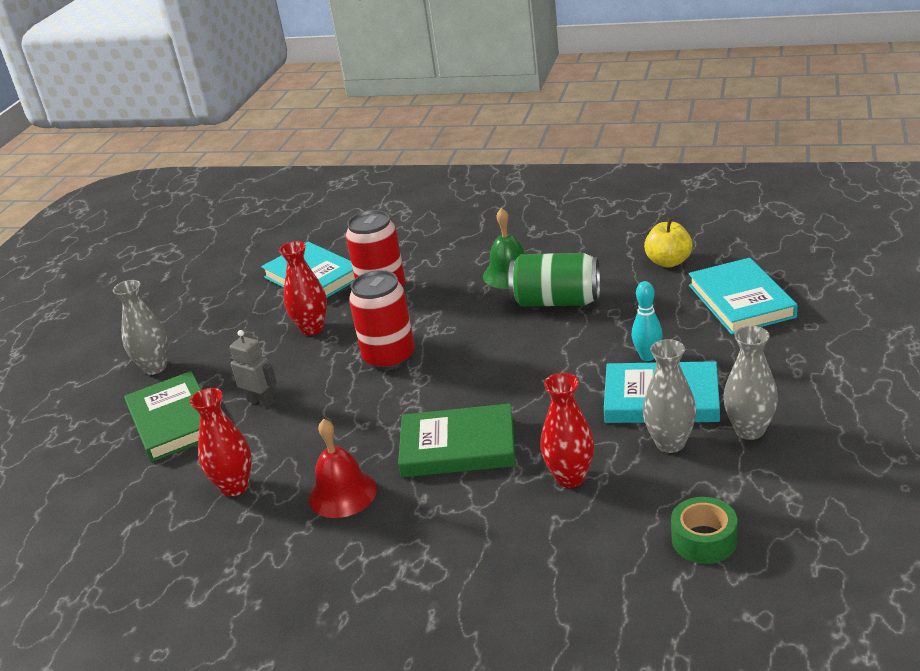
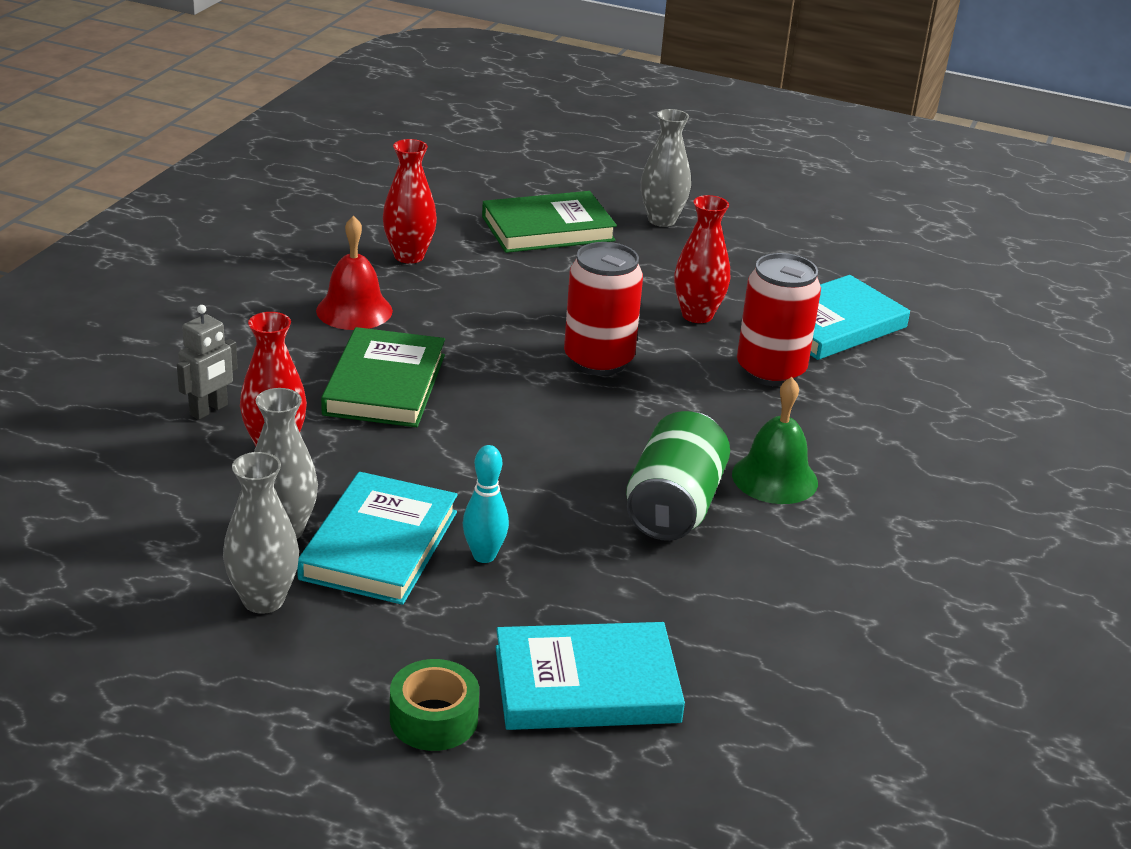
camera: 90 degrees right, 0 degrees up
(261, 402) = (553, 276): grey robot -> grey robot (209, 410)
(668, 262) = (748, 639): yellow apple -> none
(704, 540) = (102, 514): green tape -> green tape (434, 719)

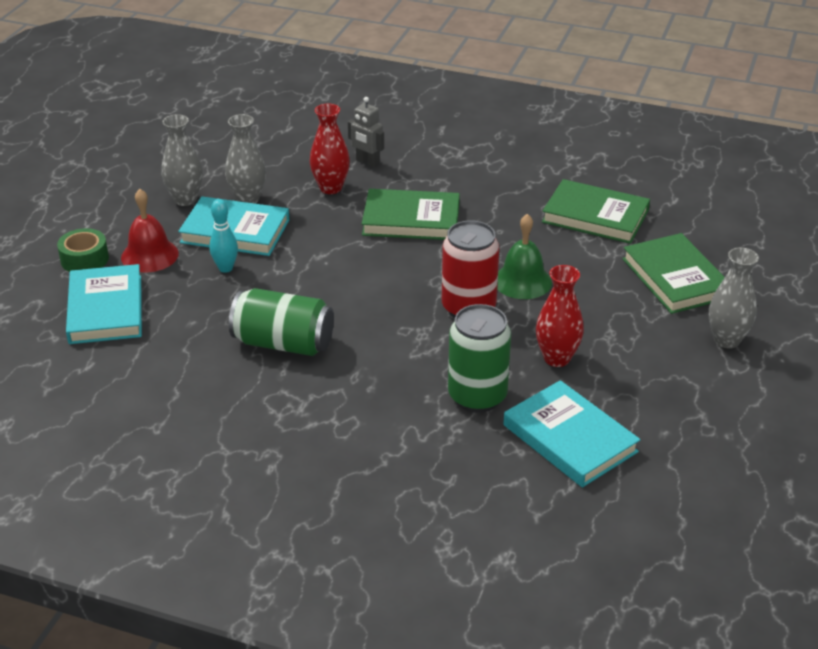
camera: 90 degrees right, 5 degrees up
(354, 310) = (505, 200): red bell -> red bell (149, 255)
(409, 256) = (595, 216): red vase -> green book
(770, 371) = (477, 396): red can -> green can
(774, 478) = (322, 392): green bell -> green bell (522, 281)

